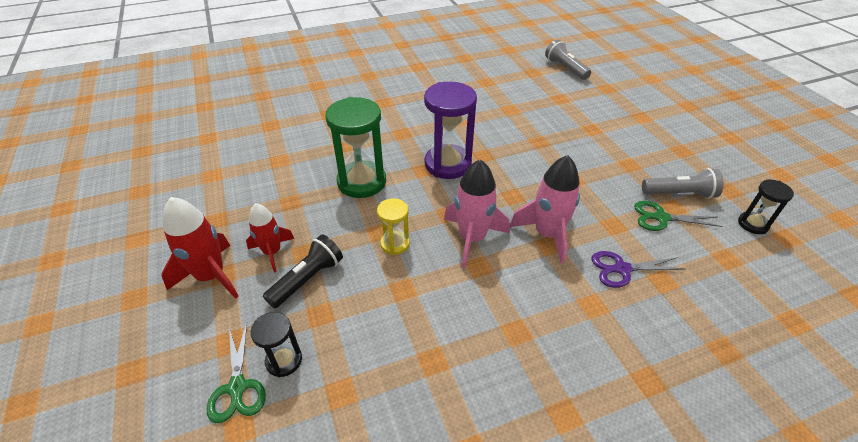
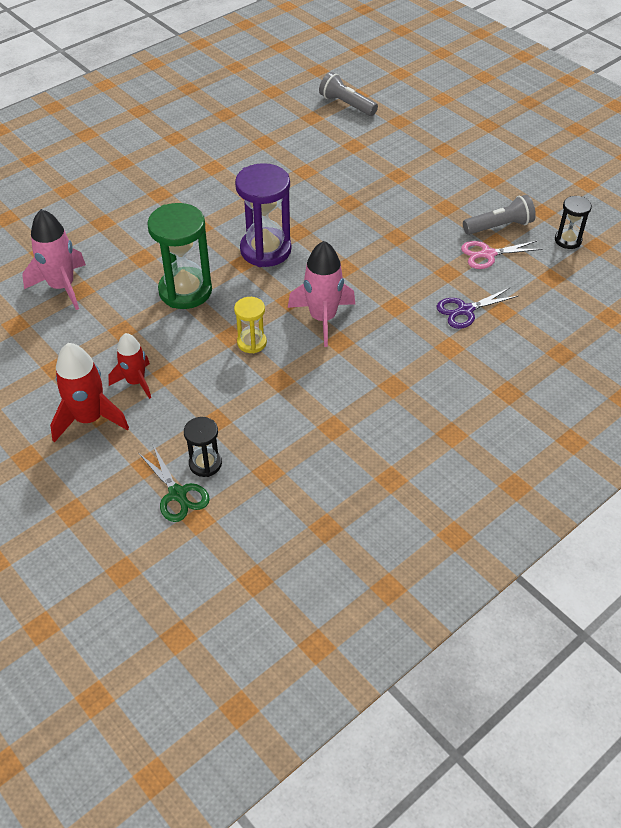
camera: 20 degrees left, 5 degrees up
(308, 279) = (186, 395): black flashlight -> none
(547, 234) = (390, 296): pink rocket -> pink rocket (62, 287)
(661, 218) = (488, 254): green scissors -> pink scissors

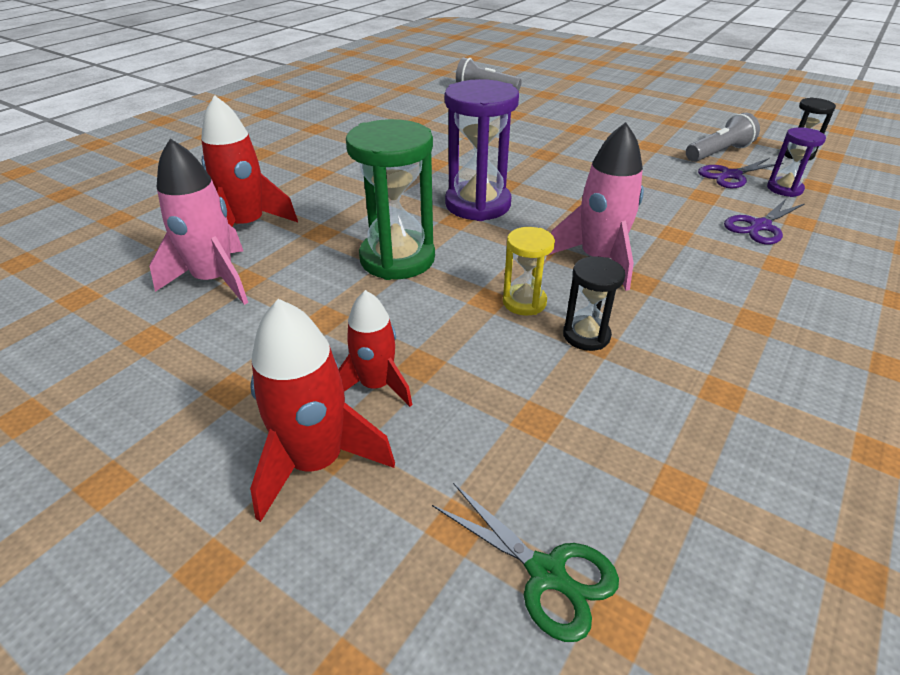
camera: 15 degrees left, 10 degrees down
(93, 242) = (247, 226): none -> red rocket
(205, 464) = (563, 498): black hourglass -> black hourglass (586, 335)
(488, 254) = (731, 175): pink scissors -> purple scissors
(519, 277) = (784, 189): none -> purple hourglass

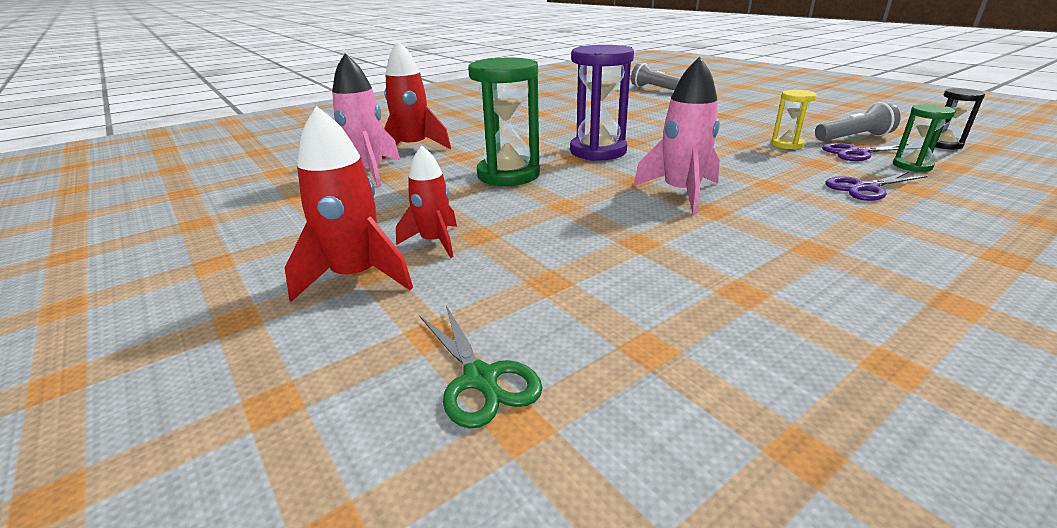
camera: 20 degrees right, 10 degrees down
(524, 302) = (593, 210): yellow hourglass -> yellow hourglass (787, 144)
(586, 335) = (633, 237): black hourglass -> none
(784, 189) = (912, 166): purple hourglass -> green hourglass

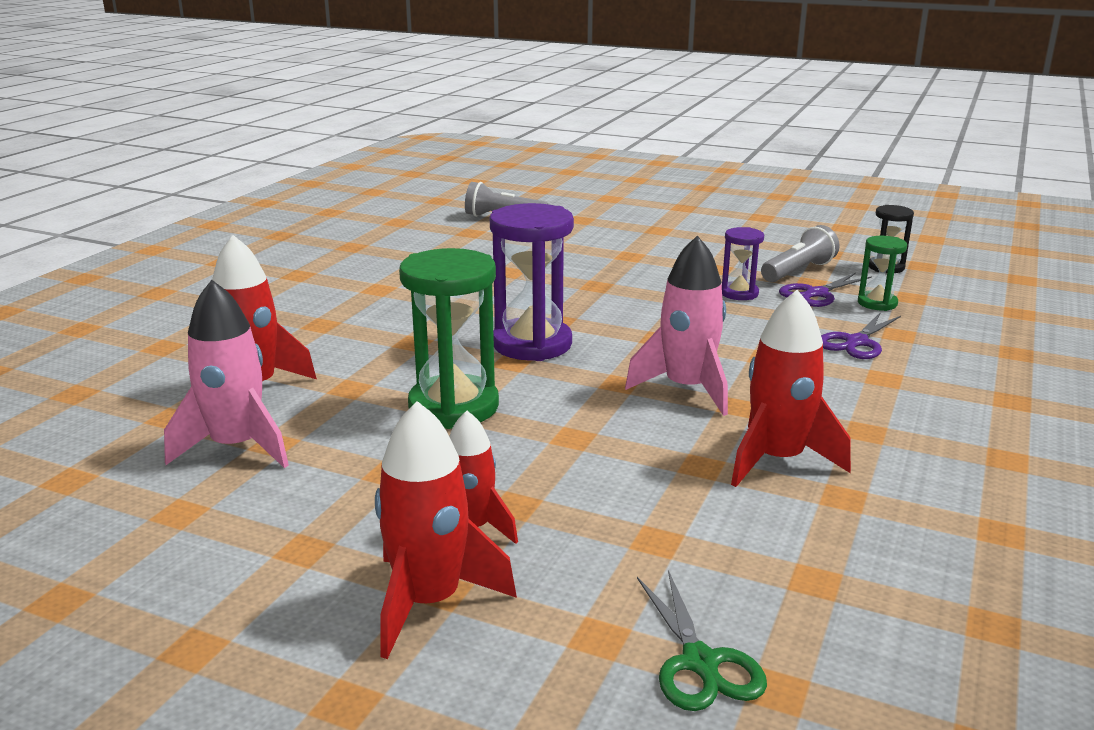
camera: 30 degrees left, 5 degrees down
(480, 379) = (700, 662): green scissors -> green scissors turned 45 degrees clockwise
(707, 252) = (777, 460): none -> red rocket
(787, 144) = (739, 293): yellow hourglass -> purple hourglass

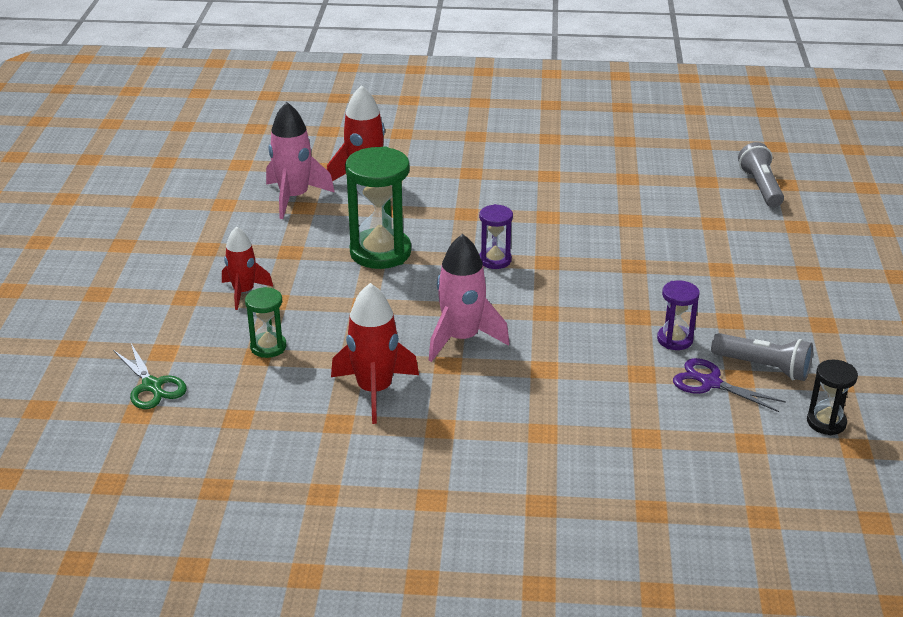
camera: 70 degrees right, 10 degrees up
(429, 602) = (174, 296): red rocket -> none
(532, 344) = (495, 260): purple hourglass -> purple hourglass, size x0.53
(700, 662) = (152, 386): green scissors -> green scissors turned 90 degrees counterclockwise
(856, 342) = (608, 413): purple scissors -> none
(877, 303) = (714, 421): green hourglass -> green hourglass (268, 347)

